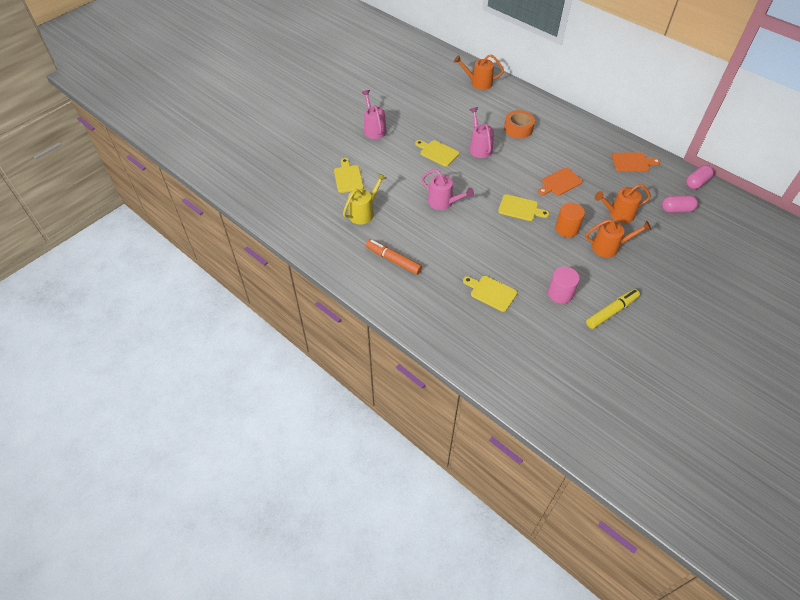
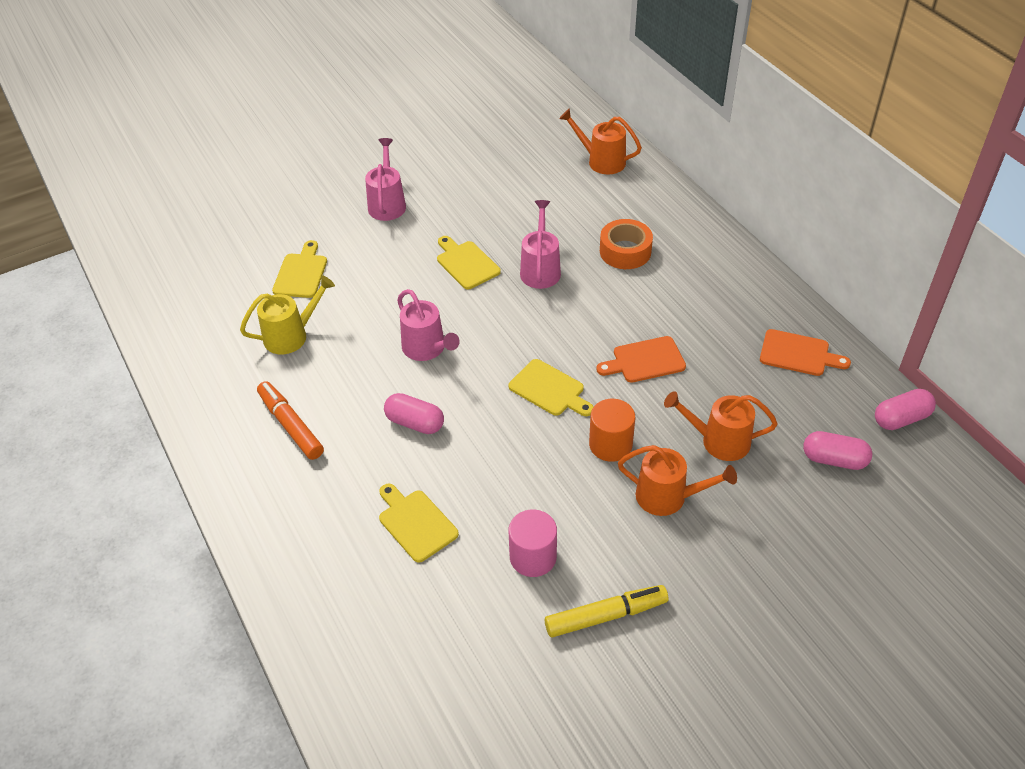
camera: 20 degrees right, 5 degrees down
(460, 242) = (415, 423): none -> pink capsule

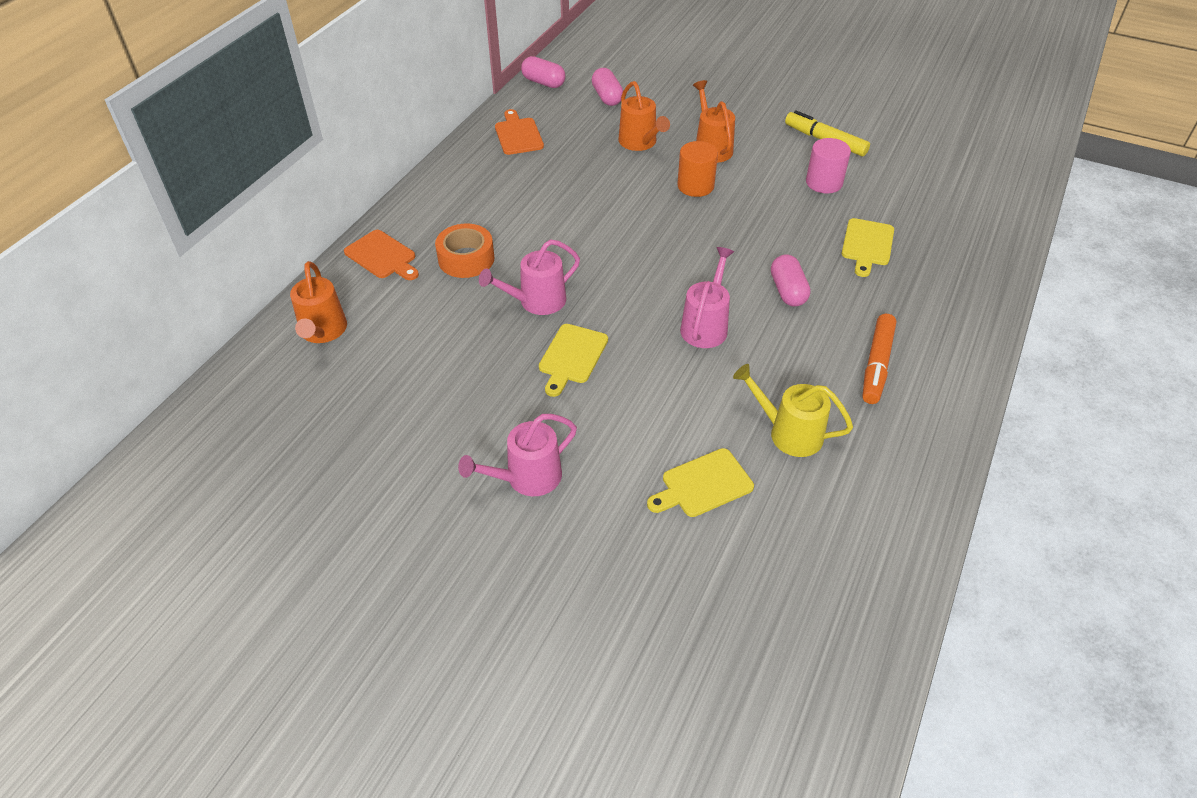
camera: 125 degrees left, 0 degrees up
(549, 389) = (675, 235): yellow cutting board -> none
(645, 361) = (595, 200): orange cutting board -> orange cutting board (382, 256)

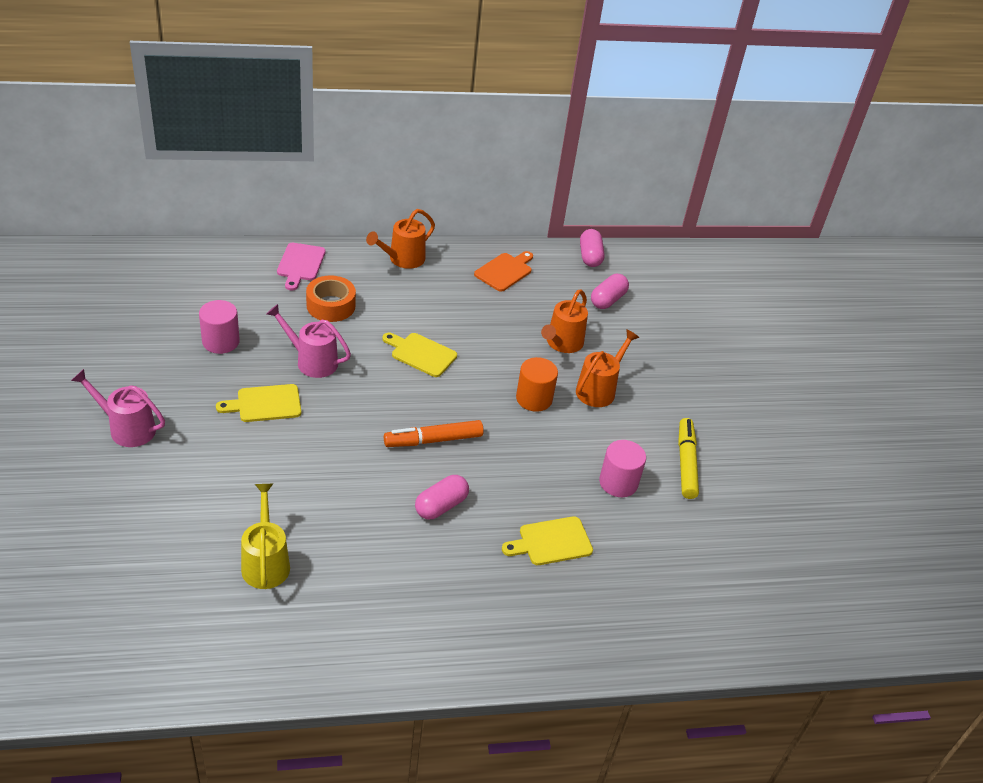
camera: 50 degrees right, 5 degrees down
(323, 332) = (202, 271): orange watering can -> orange watering can (402, 259)
(382, 256) = (300, 264): orange cutting board -> pink cutting board
(450, 357) = (220, 342): none -> pink cylinder
(703, 485) = (177, 528): yellow cutting board -> yellow cutting board (421, 354)
(706, 325) = (357, 468): pink watering can -> none
(876, 365) = (389, 597): orange marker -> orange marker (433, 440)

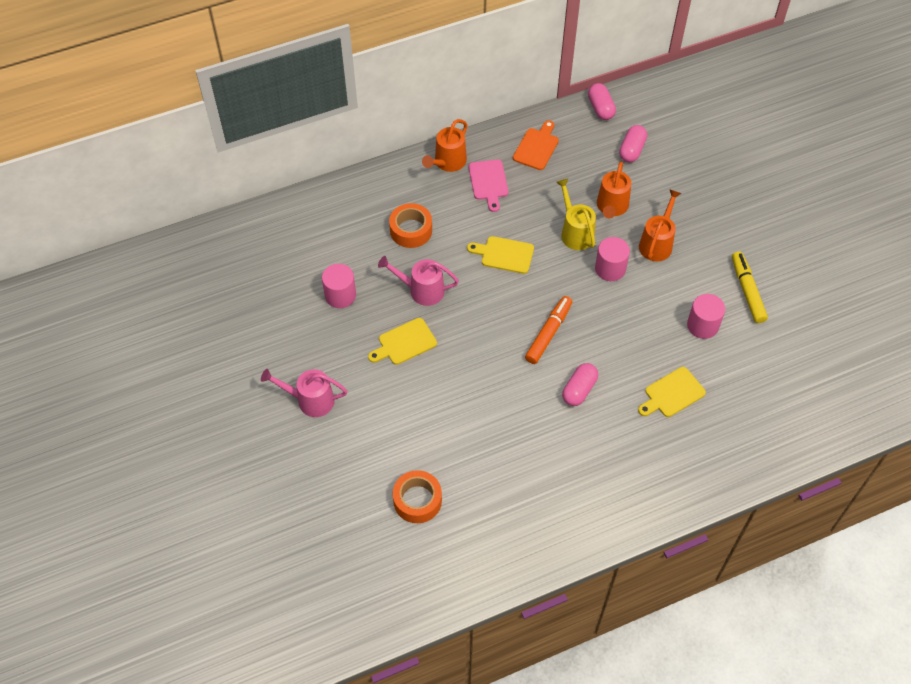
camera: 10 degrees left, 15 degrees up
(187, 565) = (417, 500): none -> orange tape
(265, 562) = (472, 479): yellow watering can -> yellow watering can (575, 232)
(300, 264) = (366, 195): pink cutting board -> pink cutting board (488, 182)
(433, 440) = (548, 333): orange marker -> orange marker turned 150 degrees clockwise
(534, 399) = (610, 269): orange cylinder -> pink cylinder

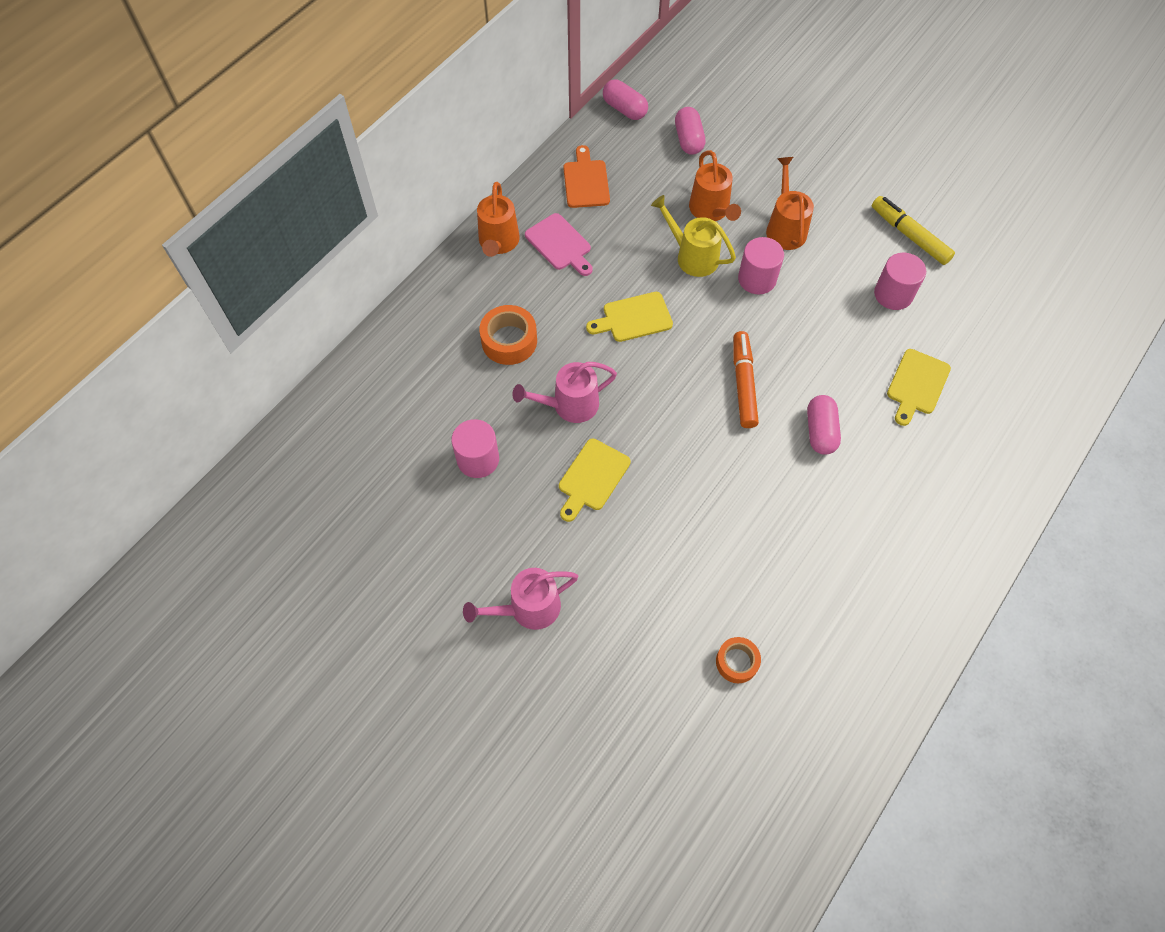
camera: 30 degrees left, 5 degrees up
(417, 500) = (737, 662): orange tape -> orange tape, size x0.65

